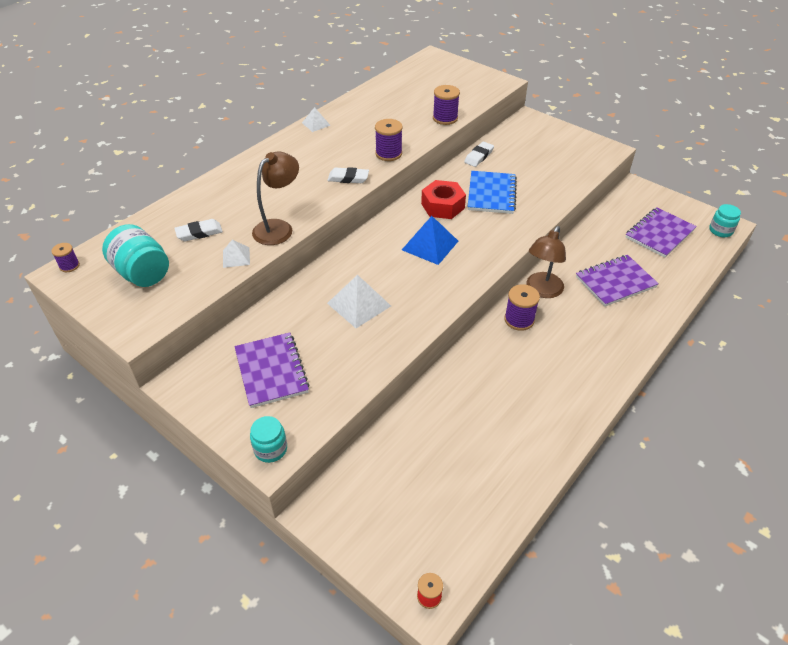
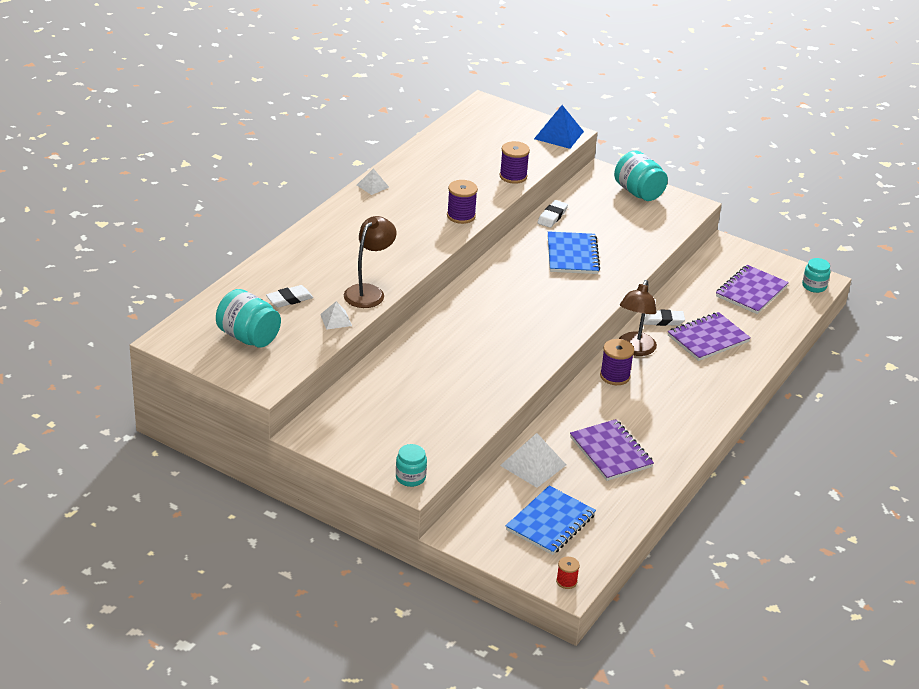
camera: 10 degrees left, 10 degrees down
(69, 266) = (171, 333): purple spool -> none
(271, 371) = (391, 420): purple notebook -> purple notebook (611, 452)
(348, 178) = (425, 242): white eraser -> white eraser (662, 320)
(359, 304) = (459, 362): white pyramid -> white pyramid (533, 465)
(425, 505) = (550, 523): none -> blue notebook
(430, 245) = (517, 307): blue pyramid -> blue pyramid (559, 135)
(442, 206) = (523, 269): red nut -> none
(560, 137) = (638, 192): none -> turquoise jar

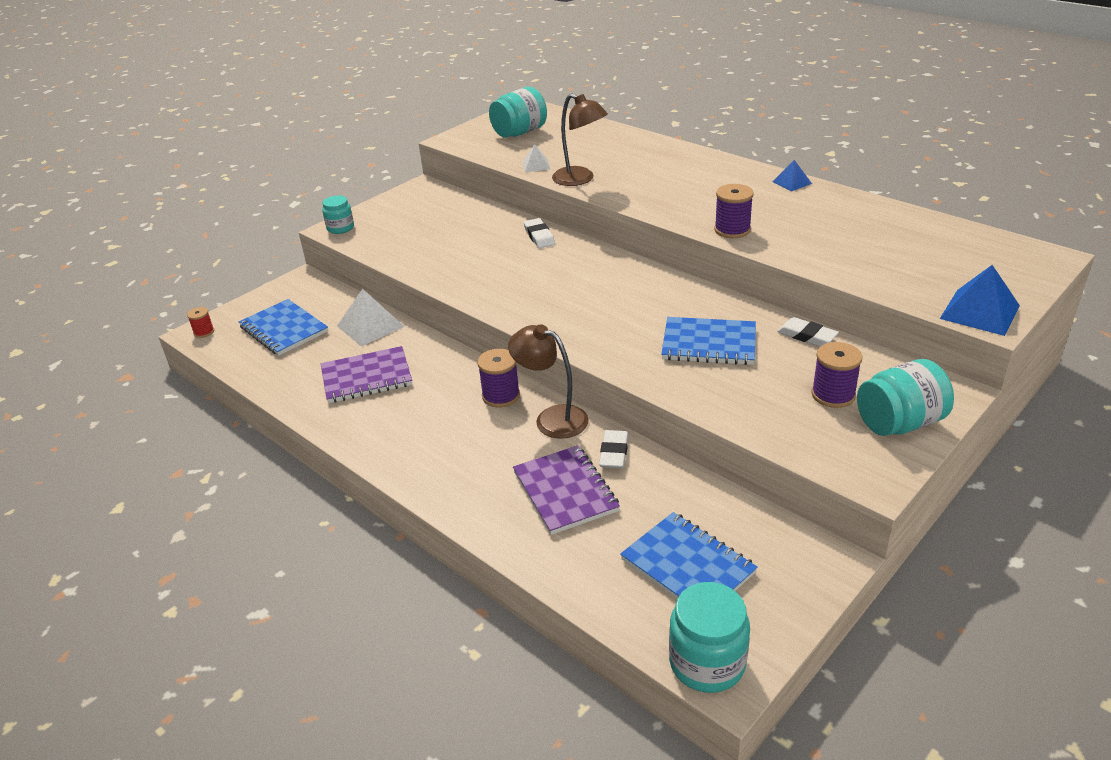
camera: 105 degrees right, 0 degrees up
(289, 299) = (574, 146): white eraser -> white eraser (539, 236)
(372, 186) = (792, 182): white pyramid -> blue pyramid
(513, 176) = (839, 268): purple spool -> purple spool (833, 395)
(751, 291) = (688, 566): purple notebook -> blue notebook
(814, 286) = (707, 663): turquoise jar -> turquoise jar, size x1.62

